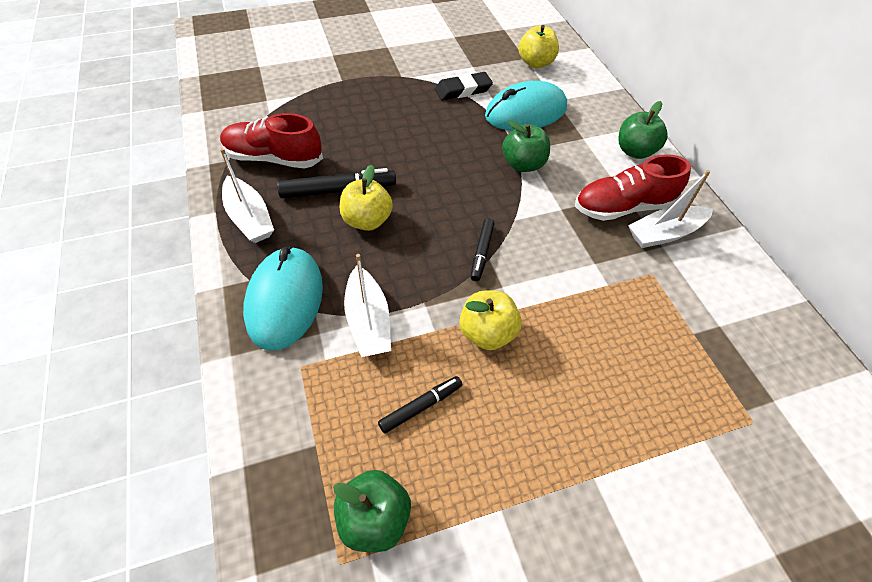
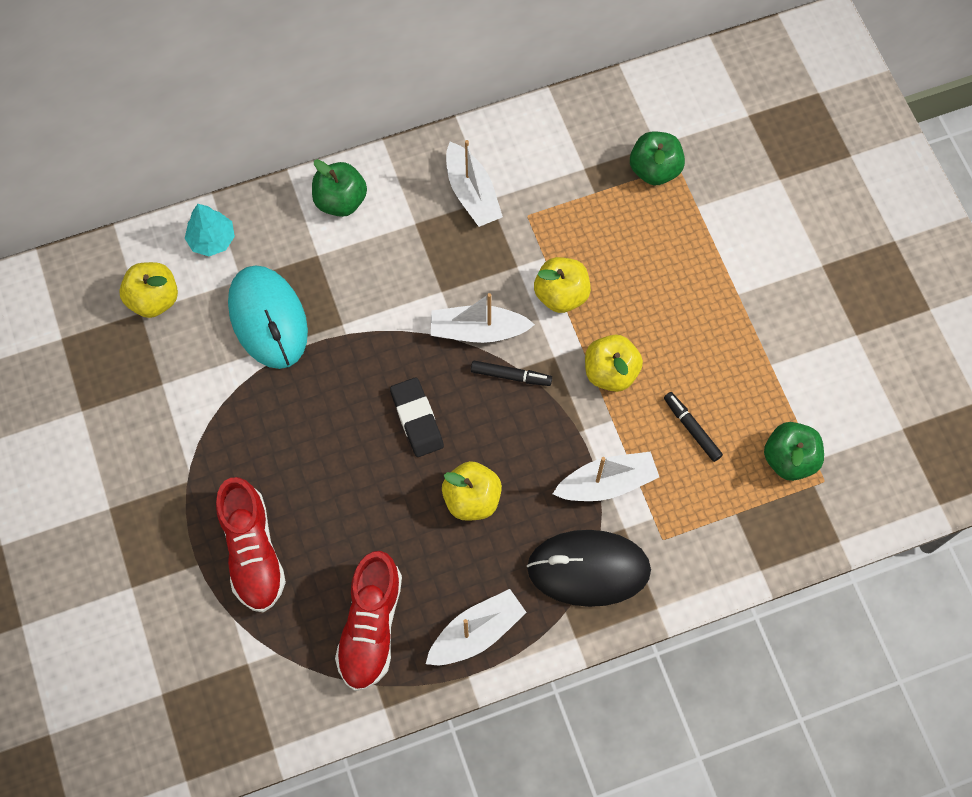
camera: 90 degrees left, 15 degrees up
(285, 300) = (588, 569): turquoise mouse -> black mouse
(338, 190) = (425, 537): black marker -> none
(463, 90) = (220, 397): black eraser -> black eraser (417, 419)
(523, 164) = (370, 327): green apple -> green apple (654, 169)
(525, 231) = (478, 331): none -> white boat
(569, 296) = (561, 294): none -> yellow apple
(586, 87) = (212, 239): none -> turquoise tree
(623, 207) = (435, 227): red shoe -> red shoe (253, 551)

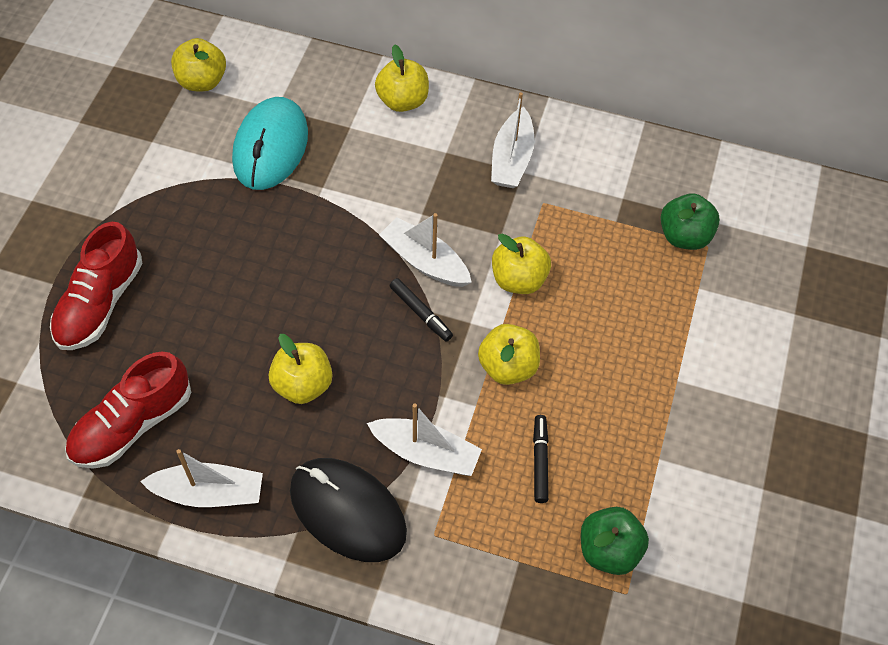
camera: 35 degrees right, 10 degrees down
(212, 239) = (282, 68): turquoise tree -> none
(340, 201) = (402, 101): green apple -> yellow apple
(417, 419) = (315, 294): black eraser -> none

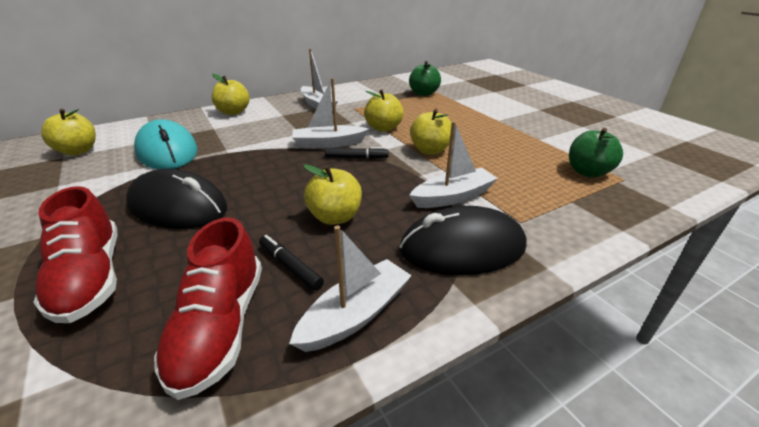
camera: 45 degrees left, 25 degrees down
(209, 259) = (178, 206): none -> black mouse
(540, 461) = (504, 166): black marker -> black marker (290, 266)

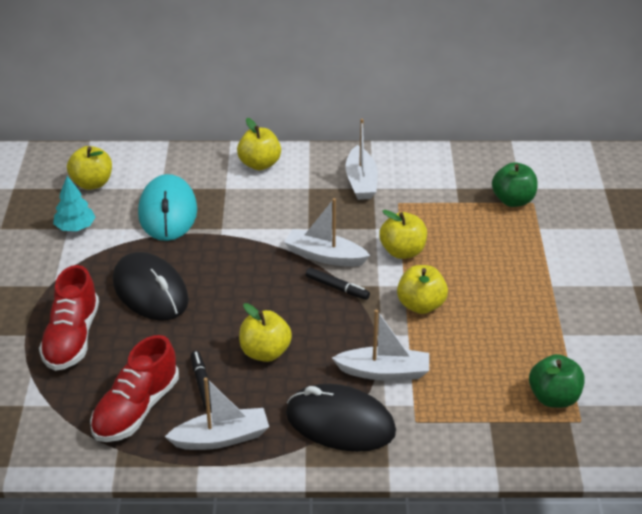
camera: 30 degrees right, 5 degrees up
(67, 182) = (75, 227): none -> turquoise tree

